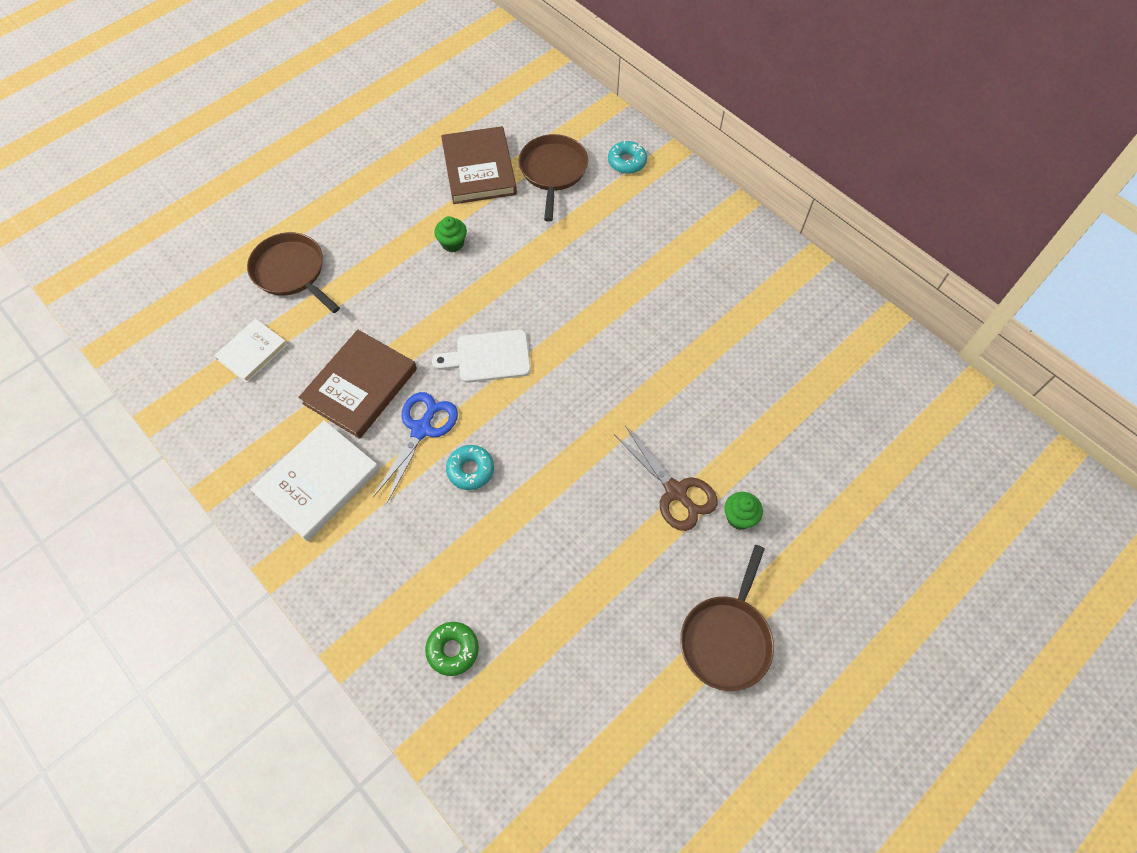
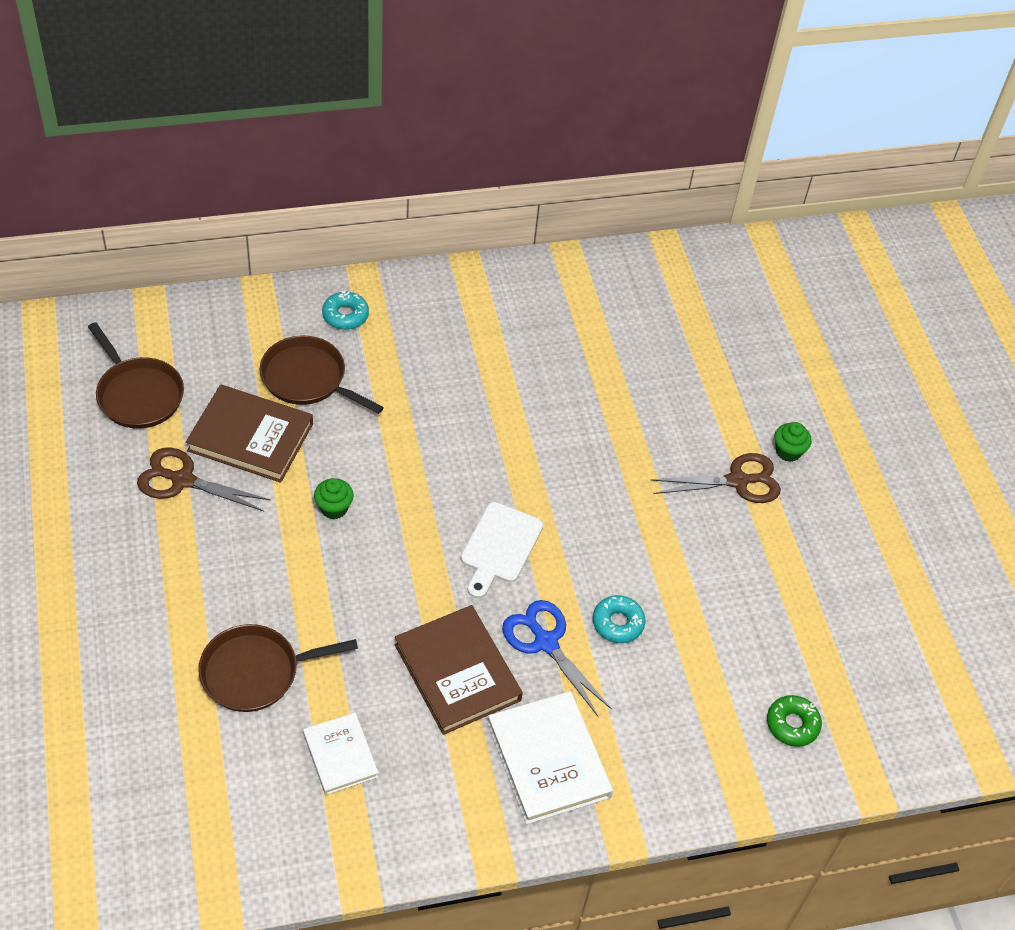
camera: 65 degrees left, 10 degrees down
(418, 155) = (182, 480): none -> brown scissors
(726, 639) = (889, 521): brown pan -> brown pan (138, 394)

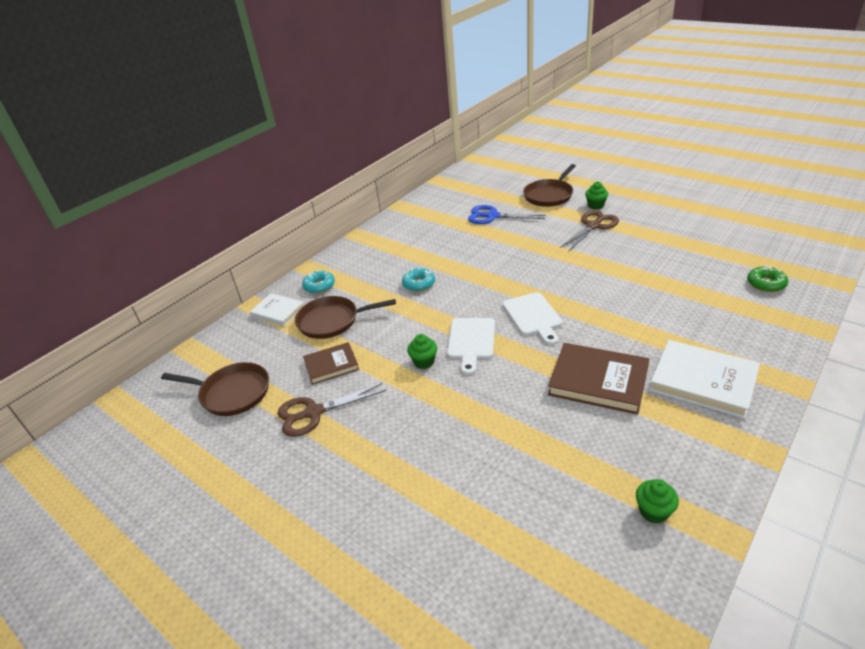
camera: 30 degrees left, 15 degrees down
(250, 437) = (331, 365): brown book -> brown book, size x0.61
(255, 672) = (491, 473): brown pan -> brown pan (549, 195)
(333, 820) = (653, 511): none -> green cupcake
(340, 755) = (603, 473): white book -> white book (278, 312)
(404, 523) = (471, 341): none -> white cutting board
(545, 642) = (617, 336): blue scissors -> blue scissors (492, 216)
(618, 623) = (634, 304): turquoise donut -> turquoise donut (419, 284)

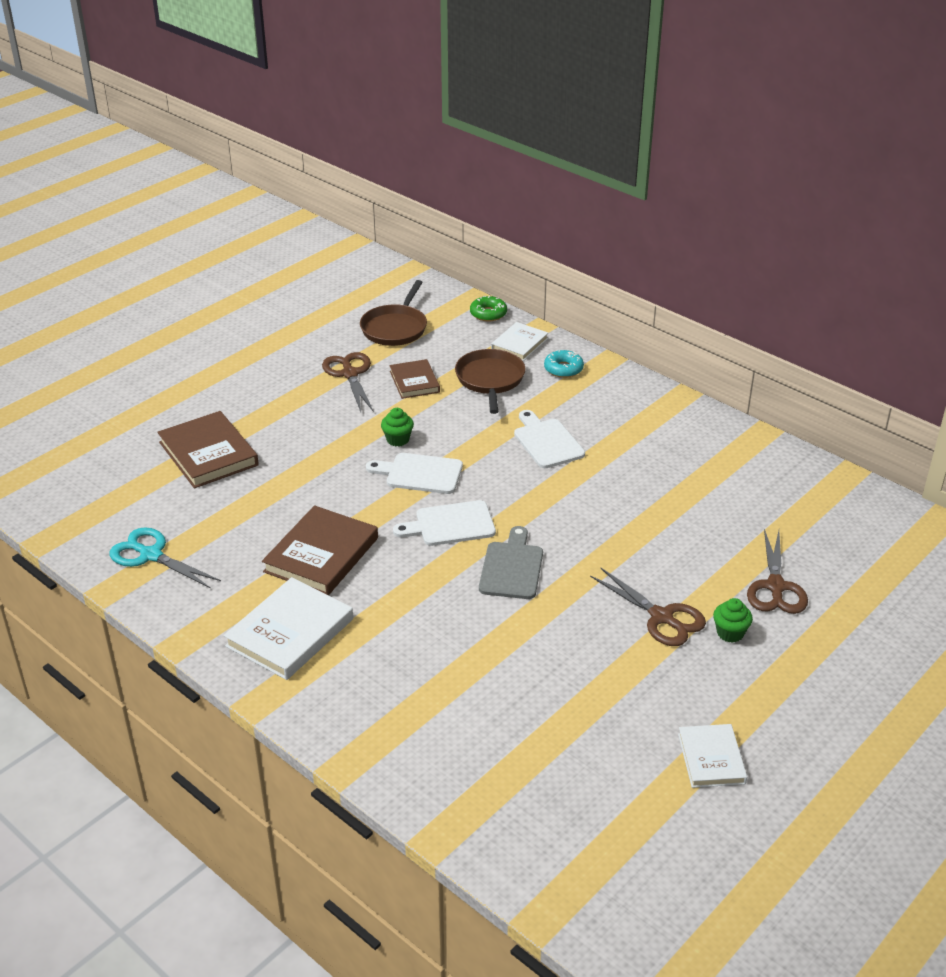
camera: 90 degrees right, 0 degrees up
(419, 284) = (547, 442): turquoise donut -> white cutting board
(465, 504) = (208, 454): none -> brown book
(492, 216) = (713, 518): blue scissors -> none
(549, 195) = (775, 587): brown pan -> brown scissors
(571, 283) = (512, 567): none -> grey cutting board
(653, 511) = (151, 555): green cupcake -> turquoise scissors
(697, 205) = (711, 758): none -> white book
(766, 284) = (455, 756): green donut -> green donut (488, 314)

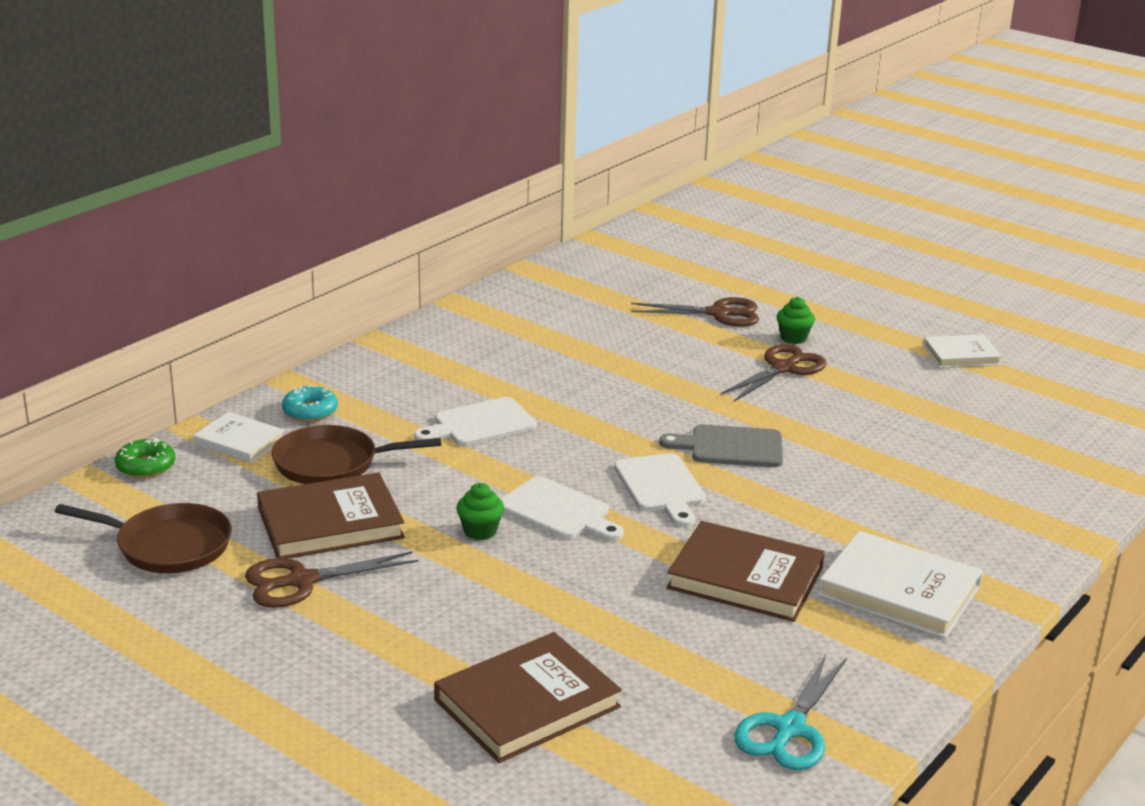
camera: 95 degrees left, 10 degrees down
(414, 382) = (330, 523): brown book -> brown book, size x1.64
(420, 473) = (558, 511): white cutting board -> white cutting board turned 60 degrees counterclockwise

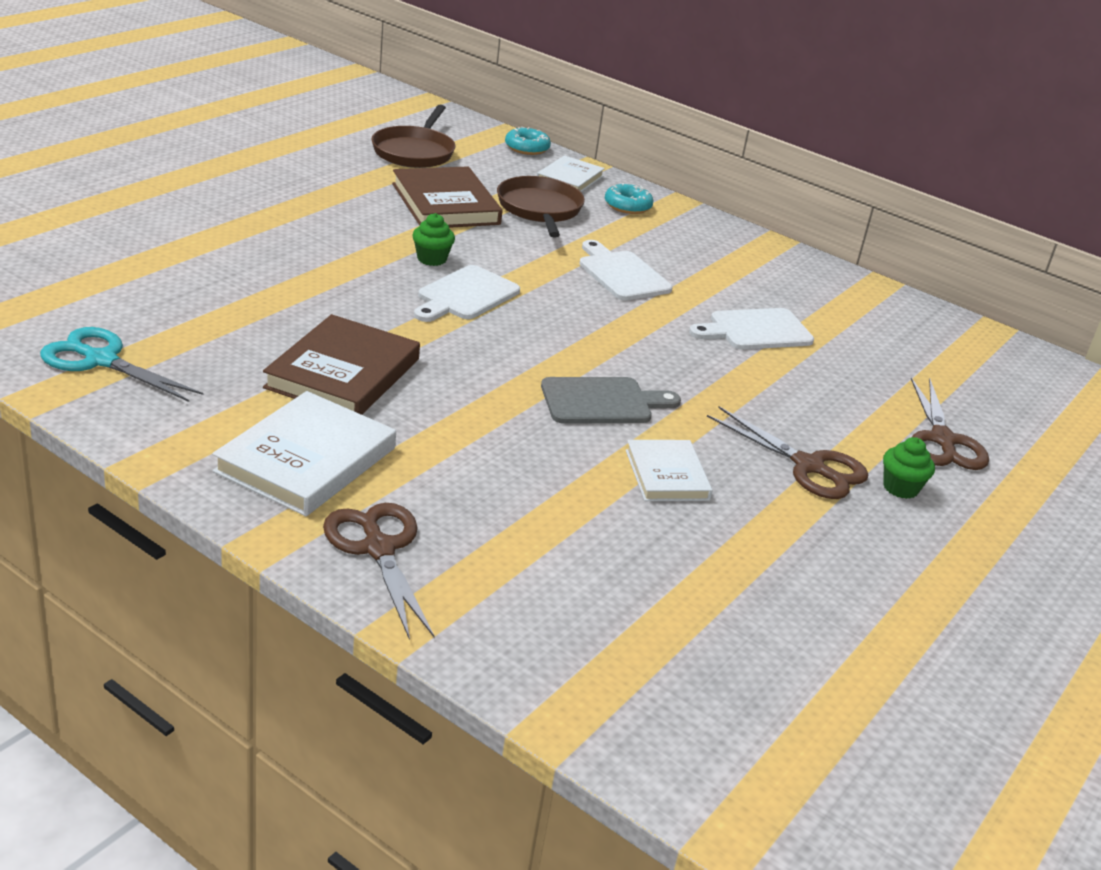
camera: 85 degrees right, 5 degrees up
(146, 466) = (527, 148): green donut -> turquoise donut
(302, 581) = (362, 190): brown scissors -> brown scissors (378, 549)
(527, 703) = (179, 256): brown book -> none
(661, 487) = (513, 351): white cutting board -> white cutting board (756, 330)
(731, 447) = (602, 401): grey cutting board -> grey cutting board turned 75 degrees clockwise
(961, 355) = (917, 634): white book -> white book (666, 475)

